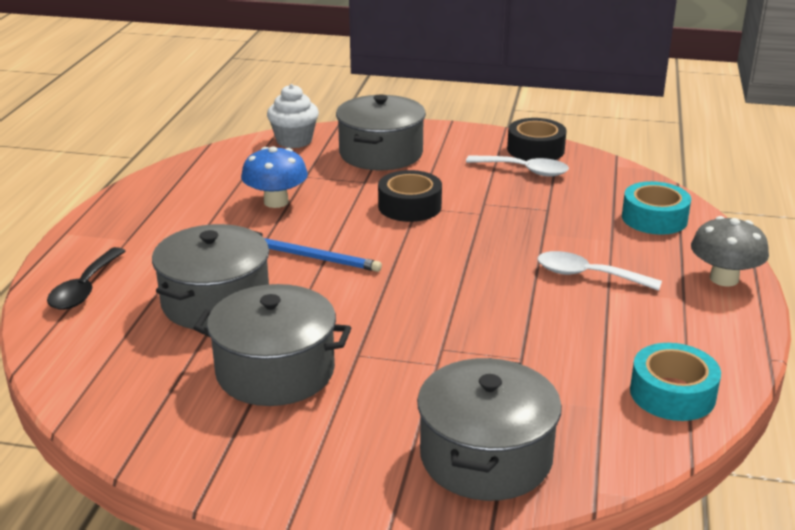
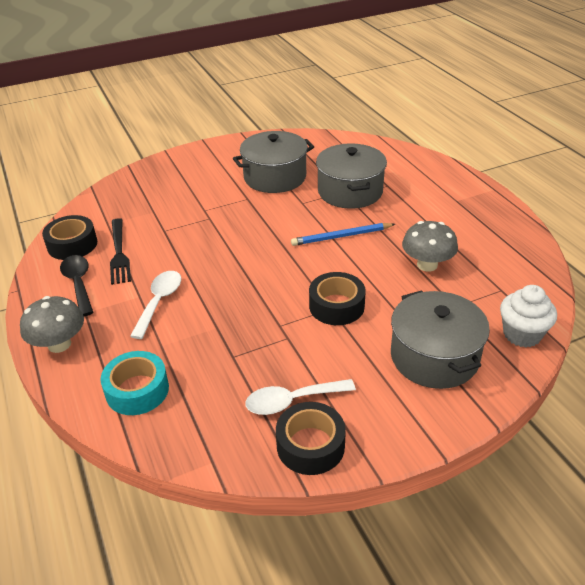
camera: 145 degrees right, 10 degrees up
(85, 288) = (421, 170): black spoon -> black spoon (79, 283)
(276, 202) = (427, 265): blue mushroom -> grey mushroom
(485, 457) = (148, 184): grey pot -> none
(588, 275) = (159, 302): white spoon -> white spoon turned 60 degrees counterclockwise
(606, 351) = (119, 253): none -> black fork
(672, 394) = (72, 245): turquoise tape -> black tape

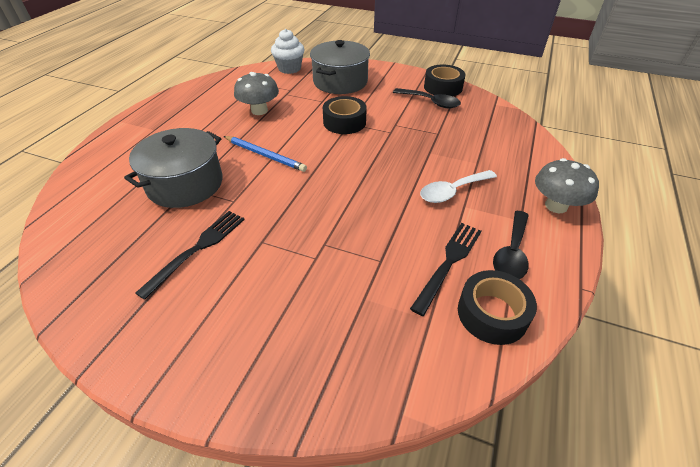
camera: 135 degrees left, 5 degrees up
(137, 390) = (513, 148): turquoise tape -> none
(275, 177) = (198, 249): grey pot -> black fork
(292, 401) = (430, 102): white spoon -> black spoon

